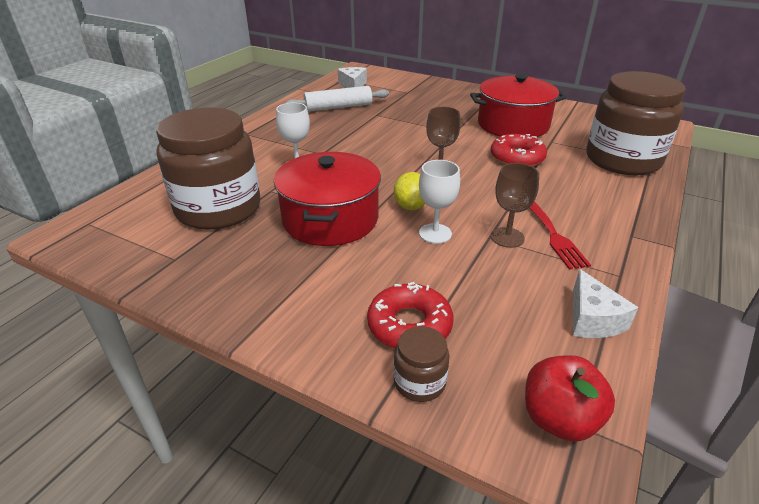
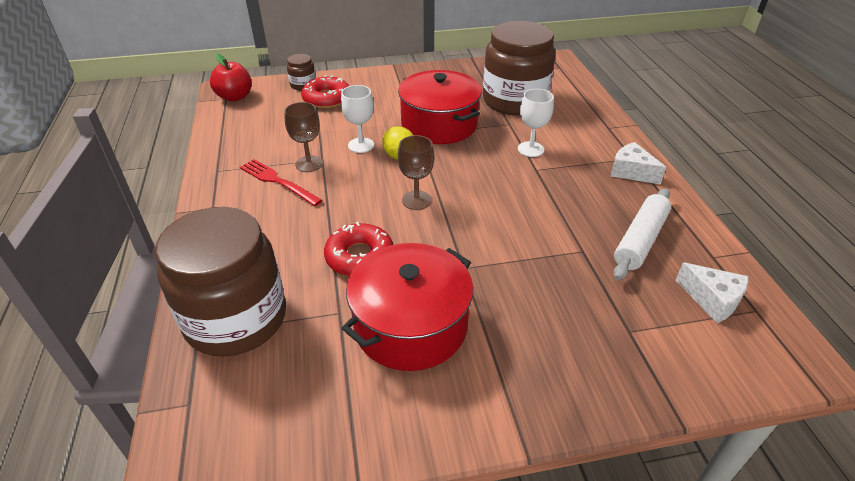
camera: 140 degrees right, 5 degrees up
(592, 319) = (230, 138): white cheese -> white cheese (631, 172)

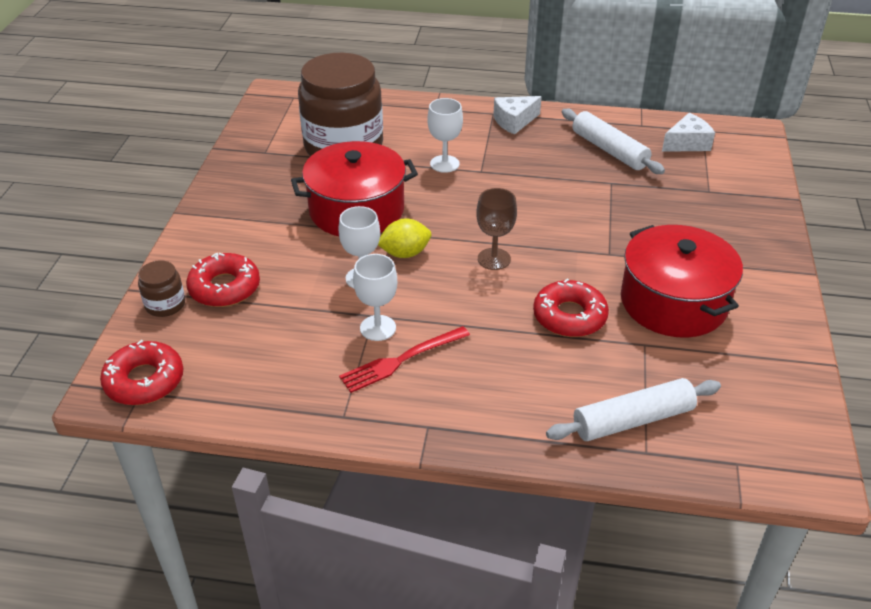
camera: 70 degrees left, 0 degrees up
(235, 97) = (144, 381): red apple -> red donut
(236, 318) = (632, 420): brown jar -> white rolling pin
(309, 164) = (378, 328): brown goblet -> white goblet

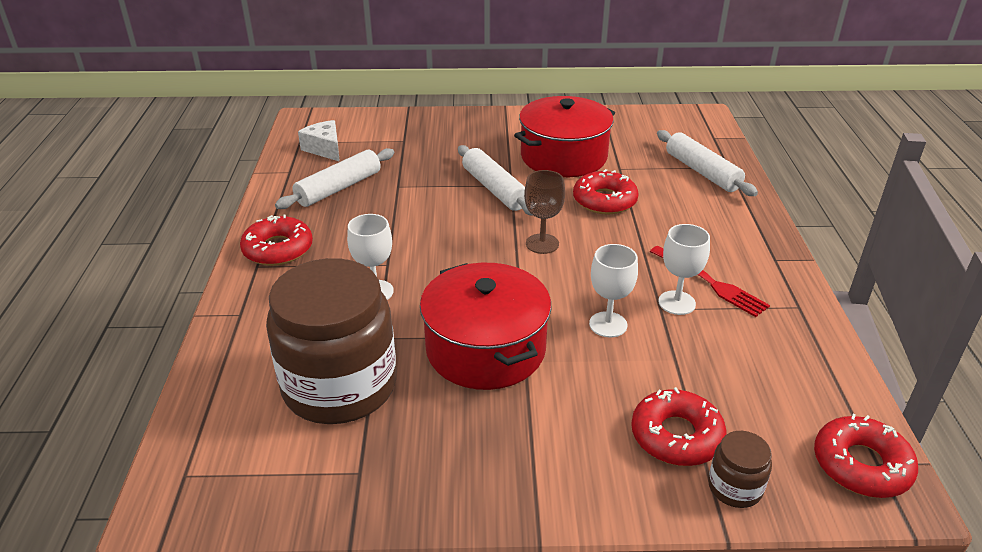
camera: 100 degrees left, 5 degrees down
(405, 253) = (554, 300): yellow lemon -> none
(514, 121) = (278, 249): white cheese -> red donut
(601, 241) = (495, 189): none -> white rolling pin

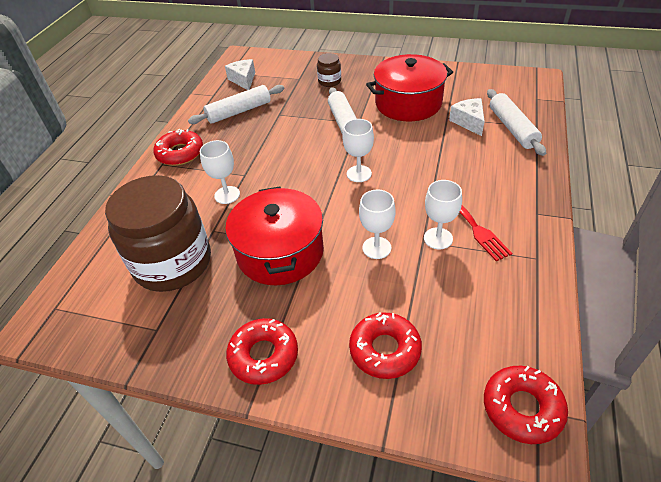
camera: 20 degrees right, 10 degrees up
(542, 244) = (359, 174): brown goblet -> white goblet
(604, 200) = (422, 144): red donut -> red donut (263, 355)
(648, 170) = (469, 122): none -> white cheese
(735, 487) = (409, 403): brown jar -> brown jar (329, 81)

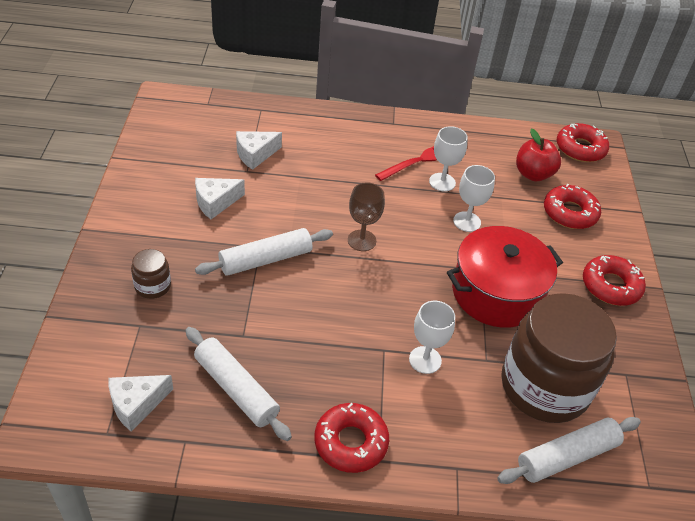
camera: 110 degrees left, 0 degrees up
(359, 174) = (361, 240): white goblet -> brown goblet
(408, 103) = (215, 202): red pot -> white cheese
(457, 329) = (533, 174): none -> red apple
(512, 128) = (265, 125): white rolling pin -> white rolling pin (567, 456)

